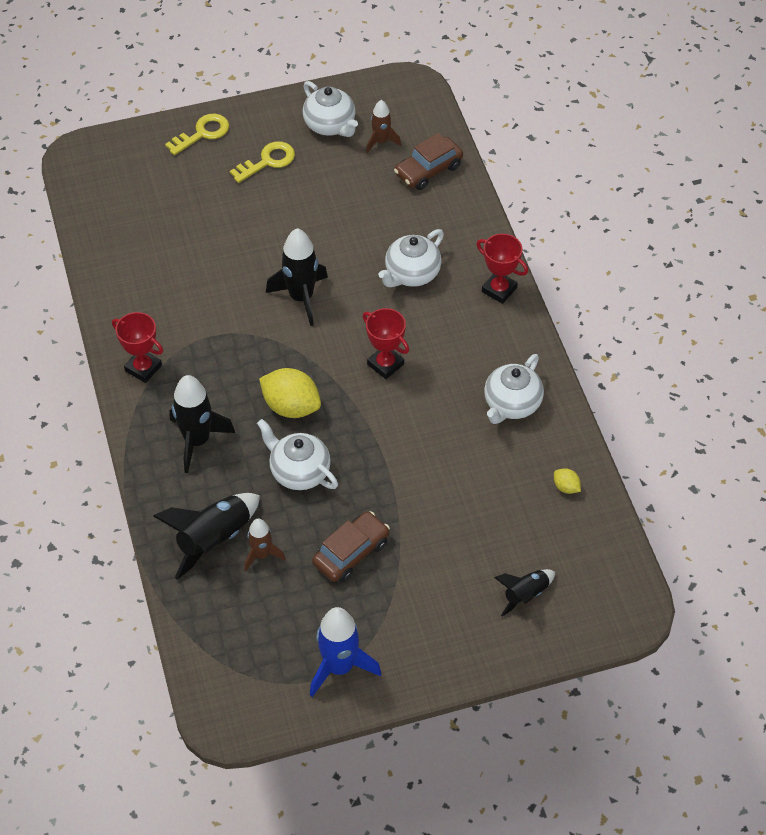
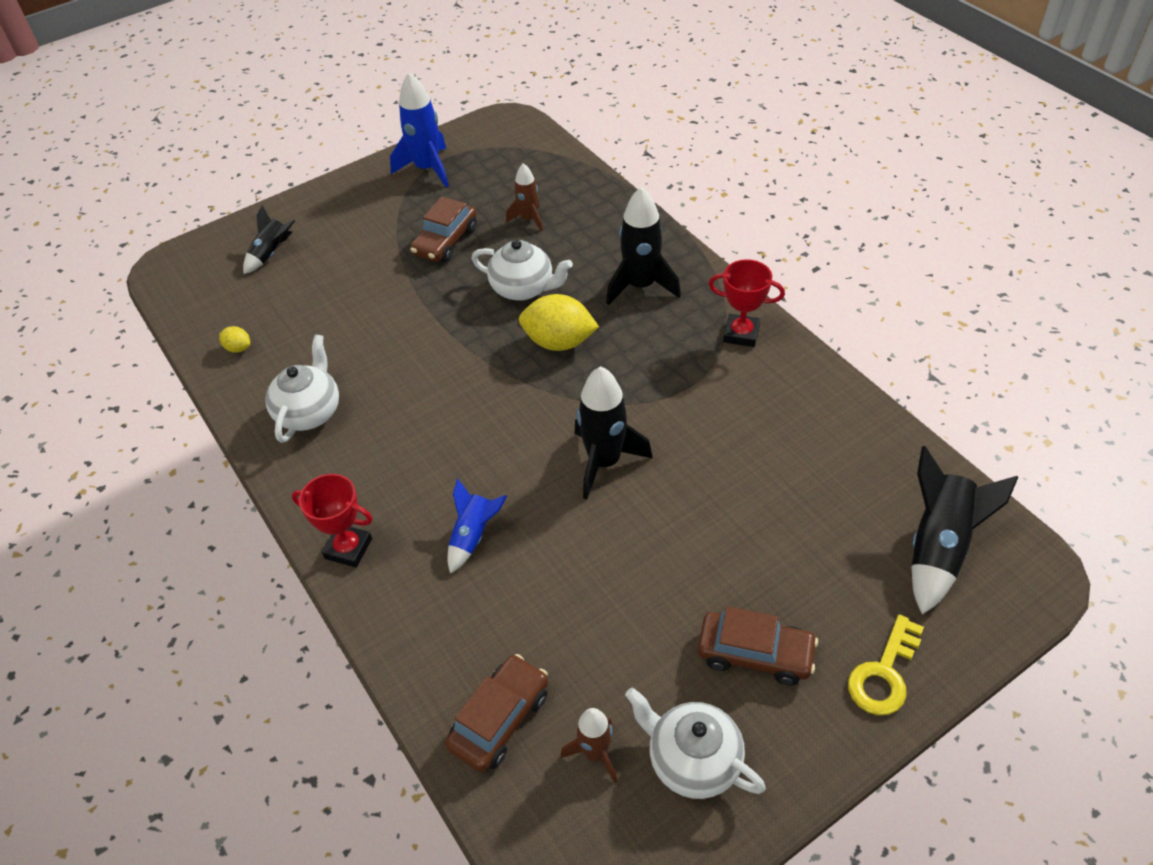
camera: 165 degrees right, 5 degrees down
(214, 539) = (578, 218): black rocket -> black rocket (938, 547)
(267, 161) = (755, 654): yellow key -> brown car
(385, 364) = (470, 414): red trophy -> none
(411, 274) = (473, 535): white teapot -> blue rocket

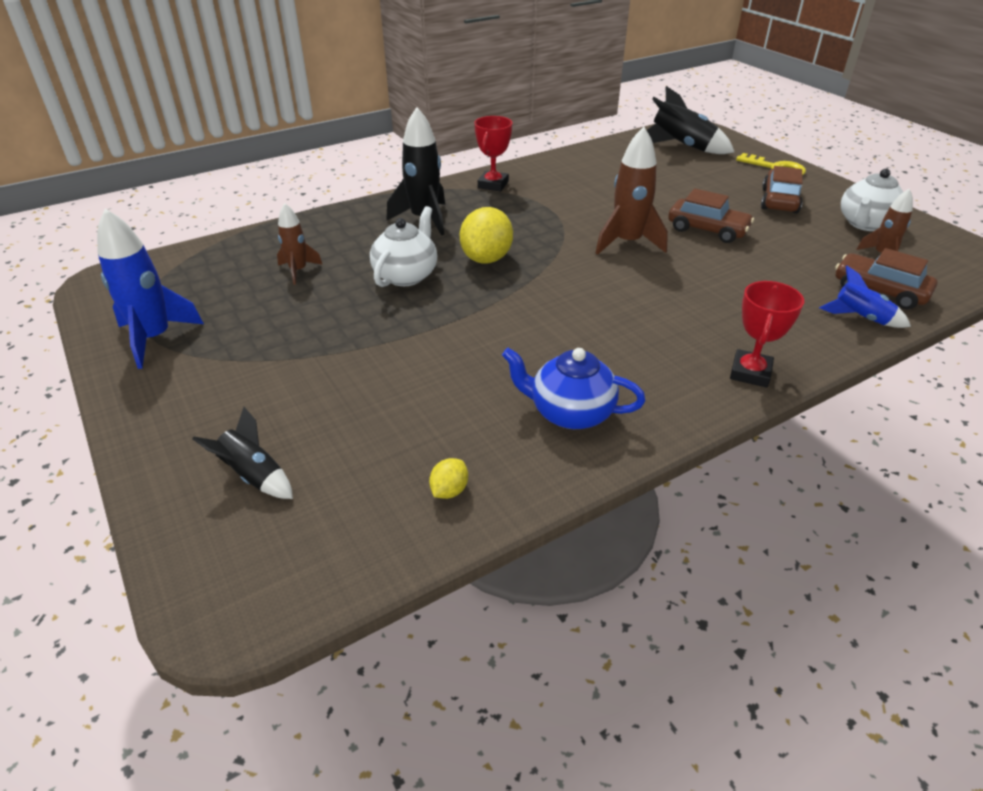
camera: 90 degrees left, 10 degrees down
(309, 412) = (569, 413): white teapot -> blue teapot
(446, 241) = (307, 322): brown car -> brown car (707, 230)
(473, 535) = (716, 303): blue rocket -> blue rocket (860, 317)
(604, 462) = (627, 243): black rocket -> brown rocket

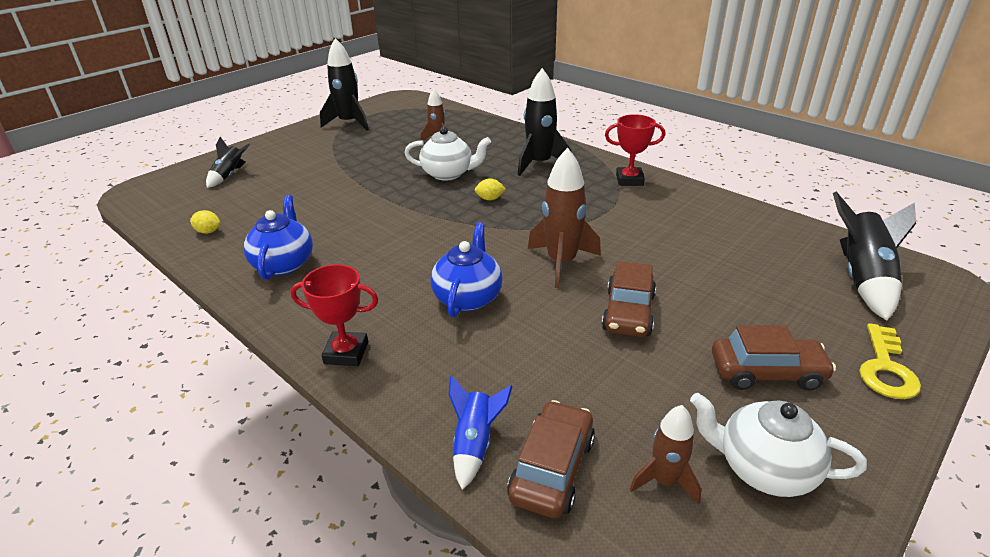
camera: 75 degrees right, 5 degrees down
(155, 338) = (349, 123): blue rocket -> black rocket
(486, 258) = (490, 199): yellow lemon -> yellow lemon, size x0.47
(671, 296) = (468, 297): none -> blue teapot

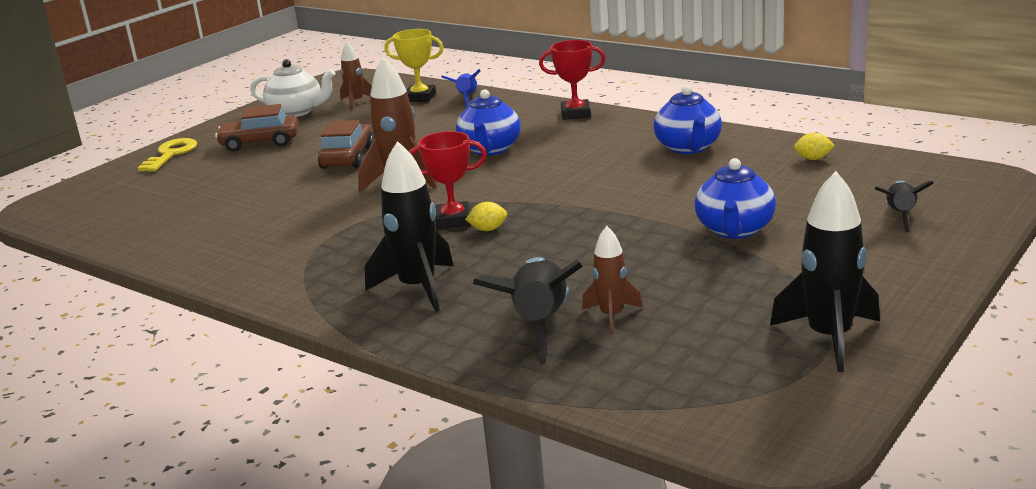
camera: 175 degrees right, 10 degrees down
(332, 178) = (735, 230): none -> blue teapot
(448, 174) = (560, 256): white teapot -> none
(552, 468) = (420, 97): brown car -> yellow trophy
(629, 180) = (285, 277): red trophy -> red trophy (453, 220)
(862, 278) = (111, 203): black rocket -> black rocket (540, 324)

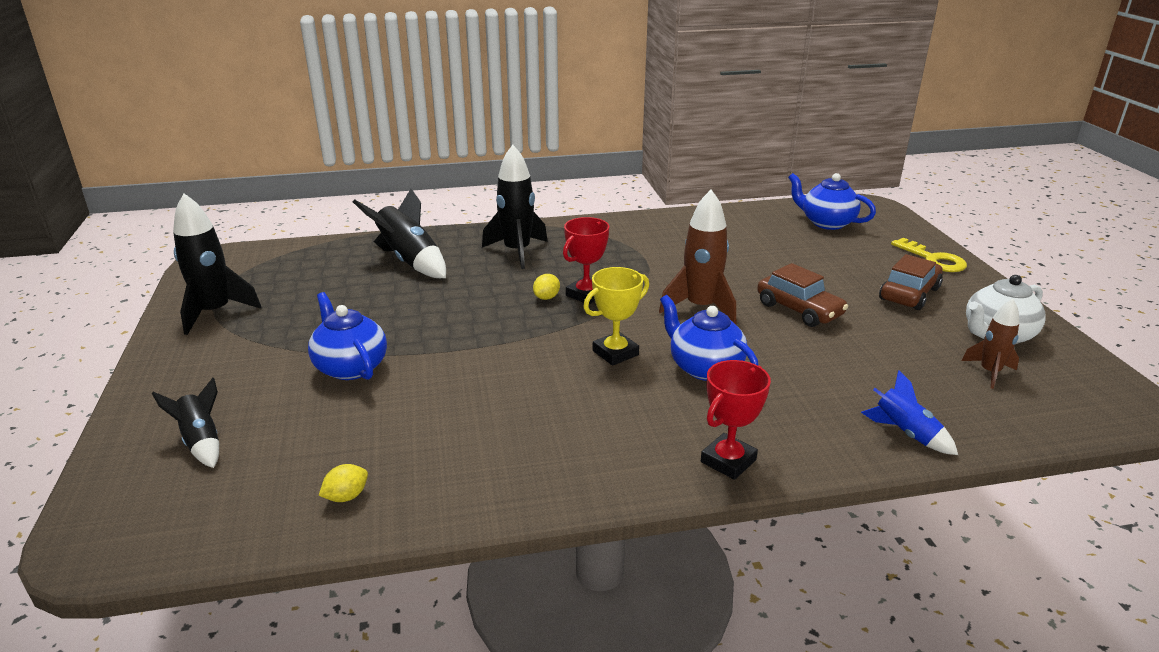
camera: 130 degrees right, 5 degrees up
(420, 97) = (953, 410): yellow trophy -> yellow trophy (615, 353)
(612, 316) = (371, 278): brown rocket -> none
(688, 148) = (511, 455): blue teapot -> blue teapot (826, 223)

